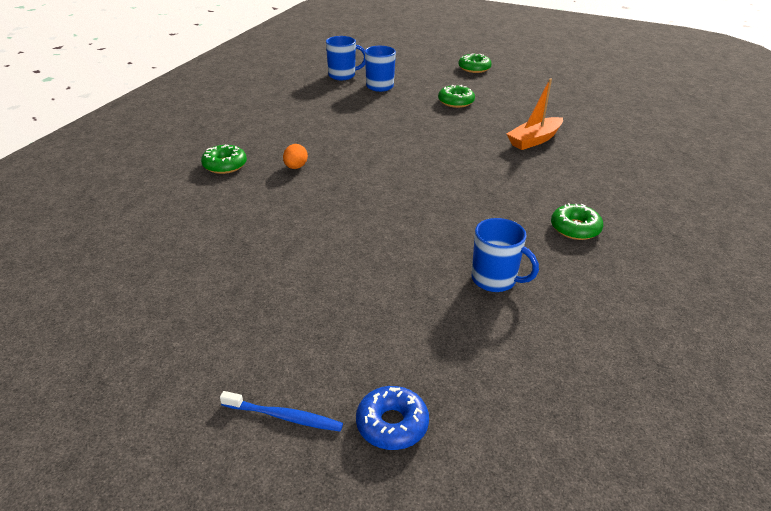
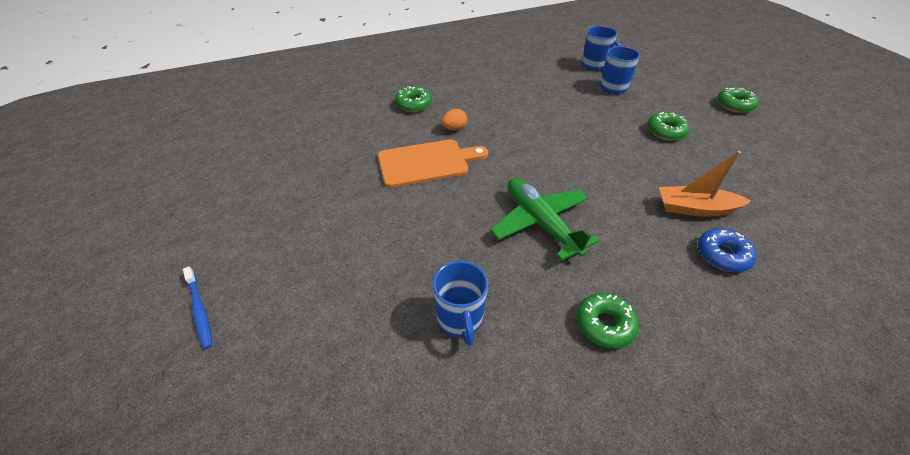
camera: 45 degrees right, 10 degrees up
(312, 202) = (427, 163): none -> orange cutting board
(392, 424) = (234, 373): blue donut -> blue donut (722, 255)
(459, 196) = (540, 223): none -> green plane

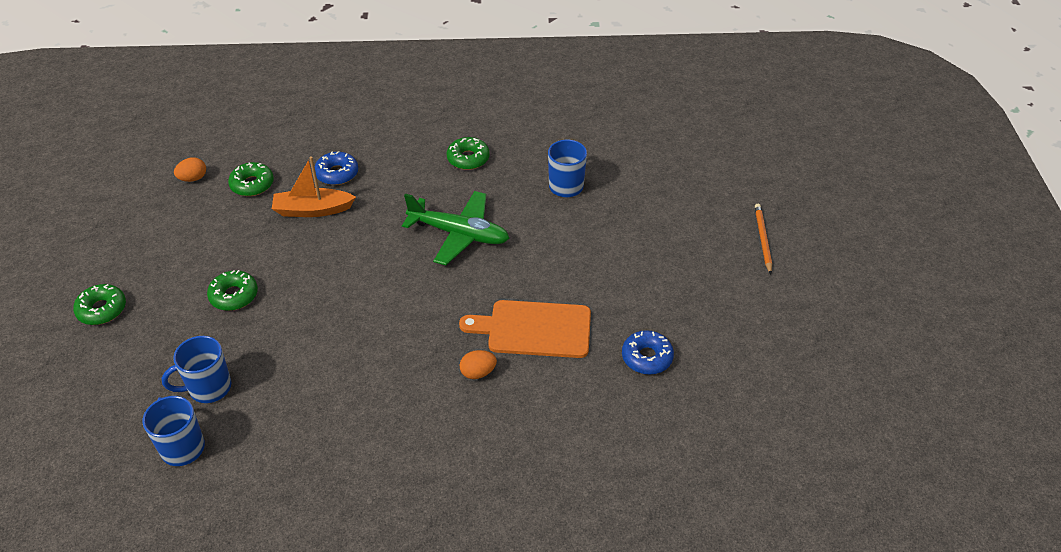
camera: 160 degrees left, 0 degrees up
(200, 311) = (762, 239): blue toothbrush -> orange pencil
(329, 165) = (647, 357): none -> blue donut
(413, 104) = (511, 438): green donut -> green donut (252, 184)
(540, 223) = (459, 234): green plane -> green plane turned 60 degrees counterclockwise
(695, 208) = (312, 210): orange boat -> orange boat turned 150 degrees clockwise
(838, 208) = (193, 178): none -> orange egg

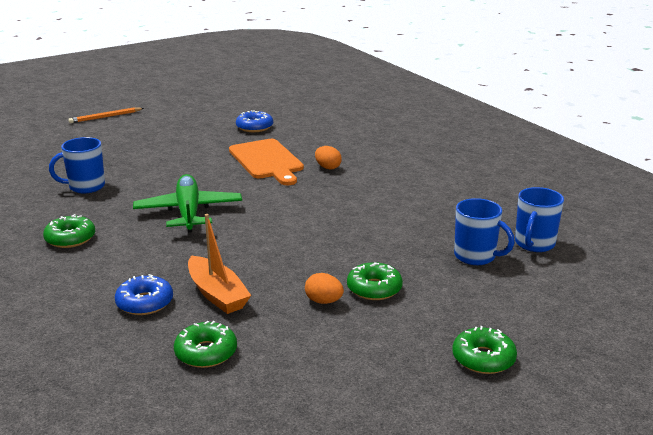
camera: 120 degrees left, 20 degrees down
(193, 178) = (230, 407): orange egg -> orange egg (323, 301)

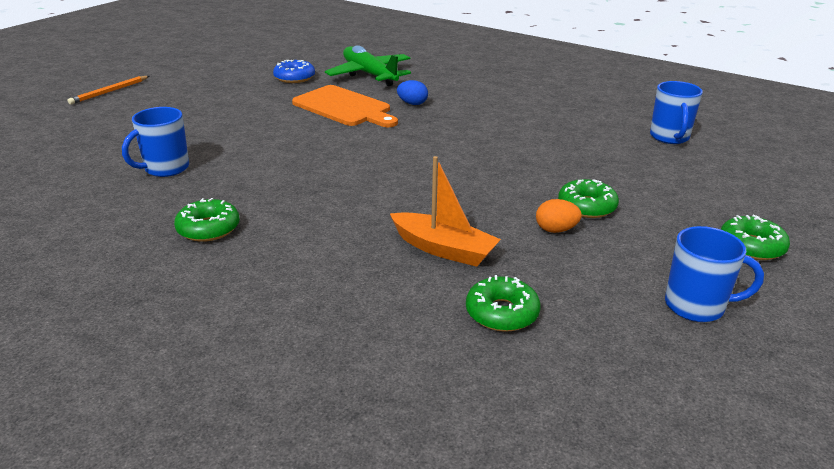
camera: 25 degrees left, 5 degrees up
(145, 303) = (375, 278): blue donut -> none
(188, 212) = (317, 172): green plane -> green plane (369, 75)
(328, 167) = (412, 103): orange egg -> blue egg
(476, 256) = (637, 158): blue mug -> blue mug (696, 306)

